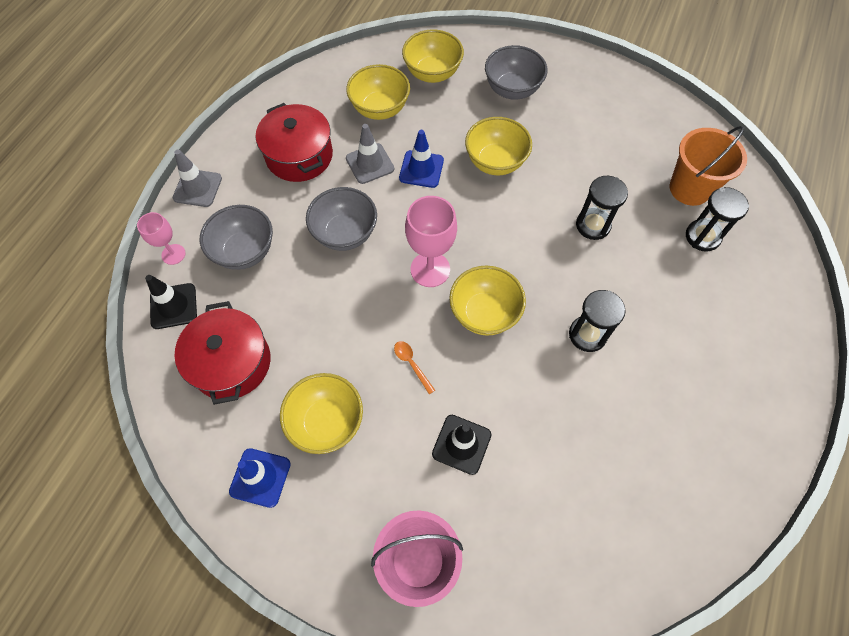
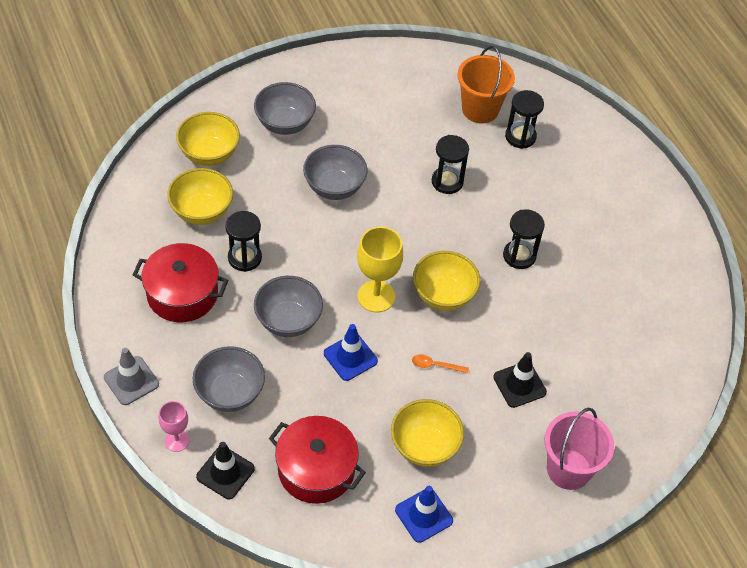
camera: 50 degrees left, 10 degrees down
(370, 163) = (244, 258): grey traffic cone -> black hourglass
(421, 169) = (288, 232): blue traffic cone -> blue traffic cone (350, 357)
(430, 269) = (376, 296): pink goblet -> yellow goblet
(495, 162) = (334, 187): yellow bowl -> grey bowl

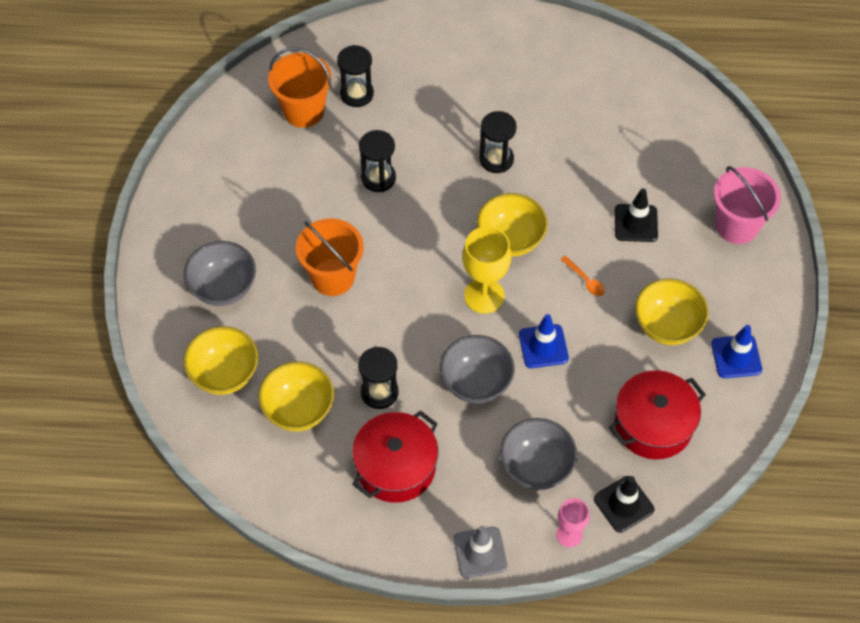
camera: 60 degrees left, 5 degrees up
(334, 187) = (332, 277): grey bowl -> orange bucket
(435, 365) = (585, 280): orange spoon -> orange spoon turned 75 degrees counterclockwise

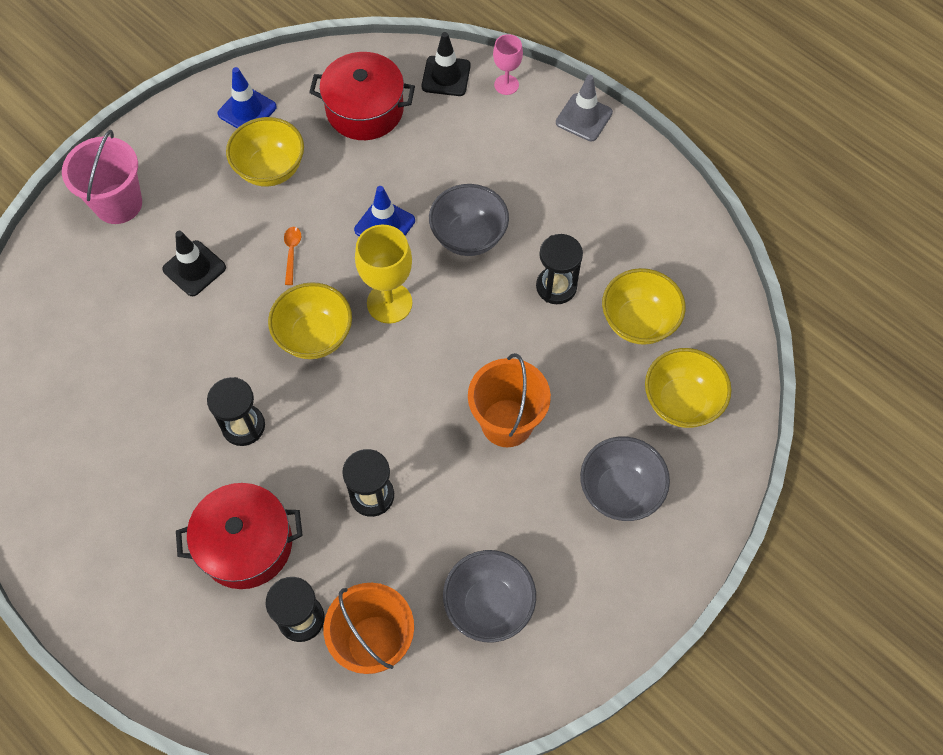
camera: 140 degrees left, 5 degrees up
(396, 467) = (594, 219): red pot -> red pot (246, 544)
(536, 467) = (484, 143): grey bowl -> grey bowl (489, 605)

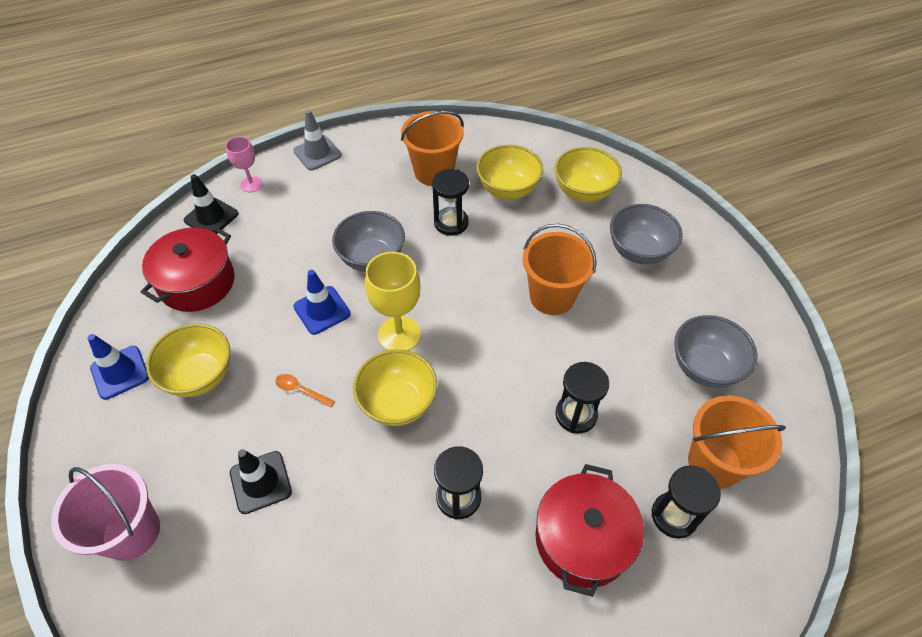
camera: 65 degrees left, 10 degrees down
(622, 238) = (434, 172): none -> orange bucket

